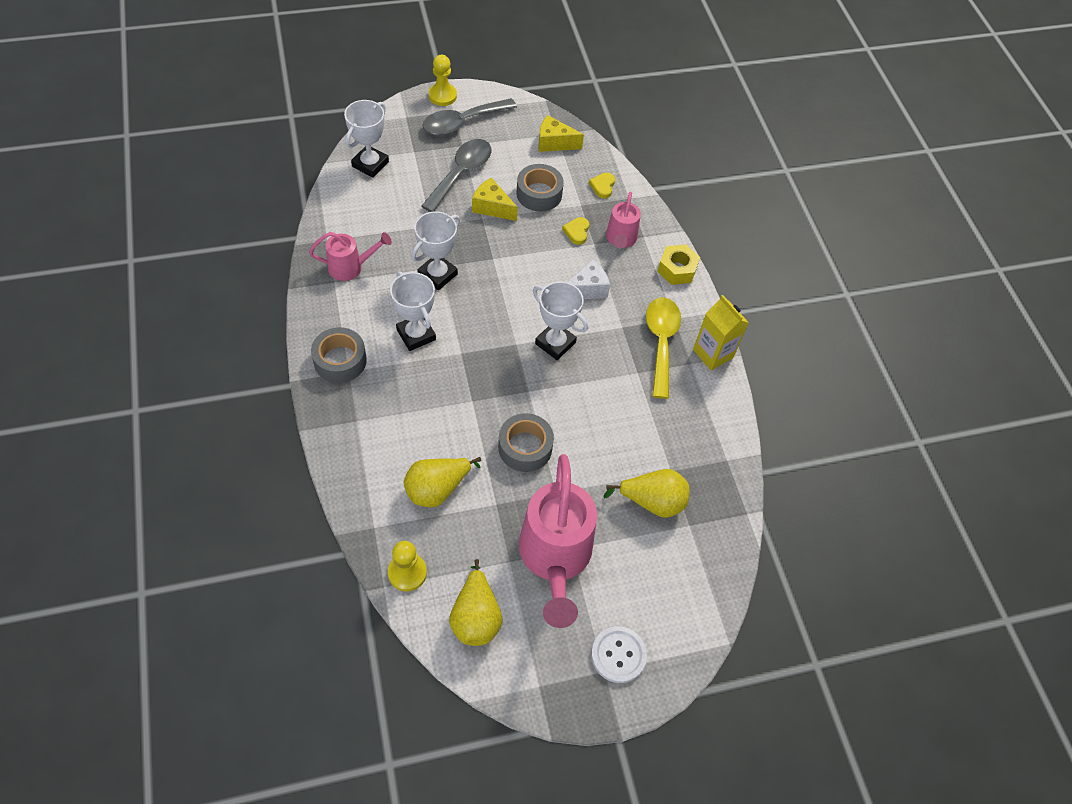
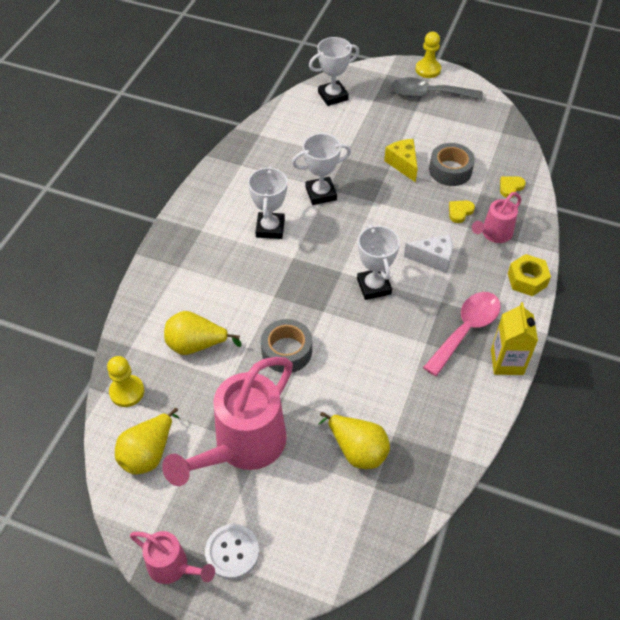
camera: 40 degrees right, 5 degrees down
(340, 360) = (201, 220): grey tape -> none
(350, 267) = (261, 160): pink watering can -> pink watering can (173, 567)
(461, 173) = (398, 130): grey spoon -> none
(554, 143) = (494, 138): yellow cheese -> none
(661, 342) = (466, 330): yellow spoon -> pink spoon

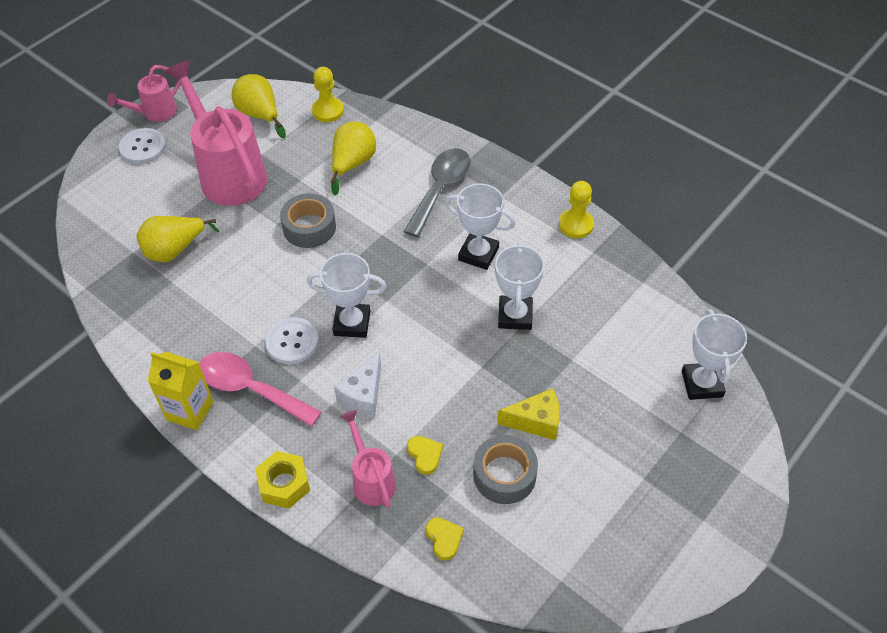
camera: 110 degrees right, 0 degrees up
(410, 319) = (292, 342): none -> white button
(428, 69) = (739, 534): yellow pawn -> yellow pawn (576, 225)
(428, 94) = (676, 511): grey spoon -> grey spoon (440, 189)
(466, 330) = (250, 389): pink spoon -> pink spoon turned 150 degrees clockwise

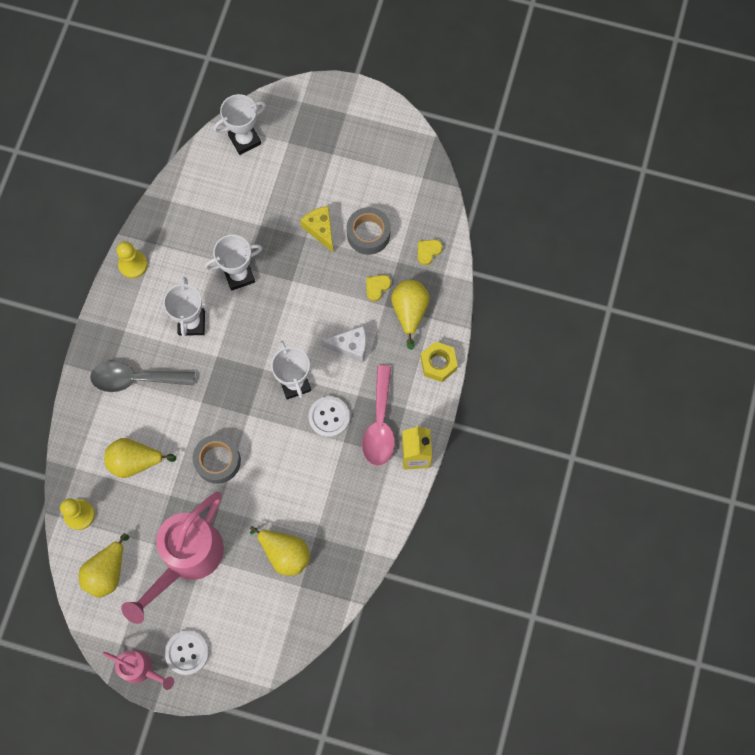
camera: 115 degrees left, 20 degrees up
(371, 479) = (409, 312): pink watering can -> yellow pear

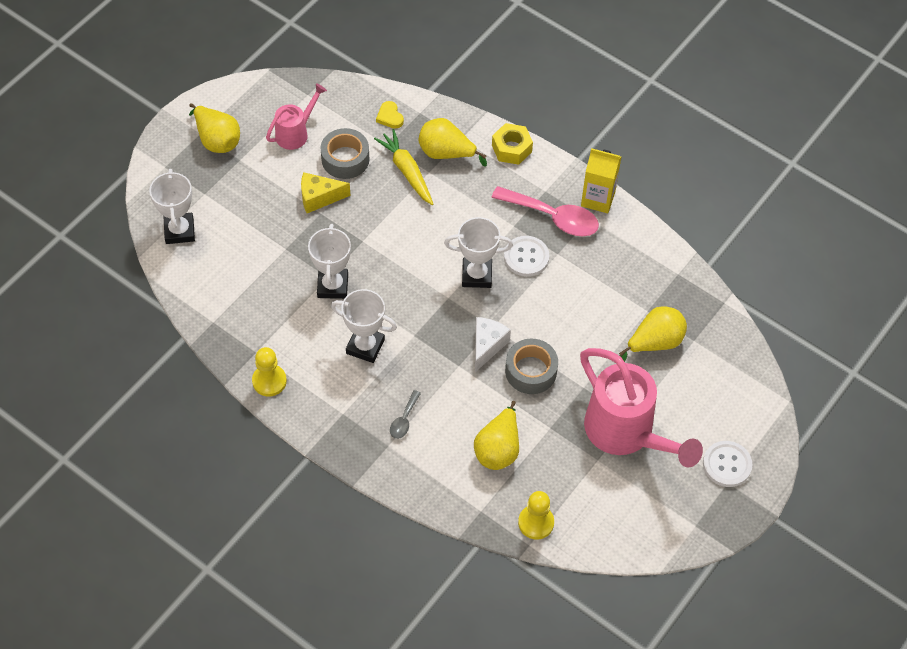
camera: 70 degrees left, 15 degrees down
(107, 572) = (611, 514): yellow pear -> yellow pear (217, 140)
(135, 379) = (404, 420): grey spoon -> grey spoon, size x0.48
(141, 669) = (729, 514): pink watering can -> pink watering can (295, 133)
(350, 346) = (459, 214): white cheese -> white cheese (487, 346)
(377, 287) = (406, 171): yellow heart -> yellow carrot

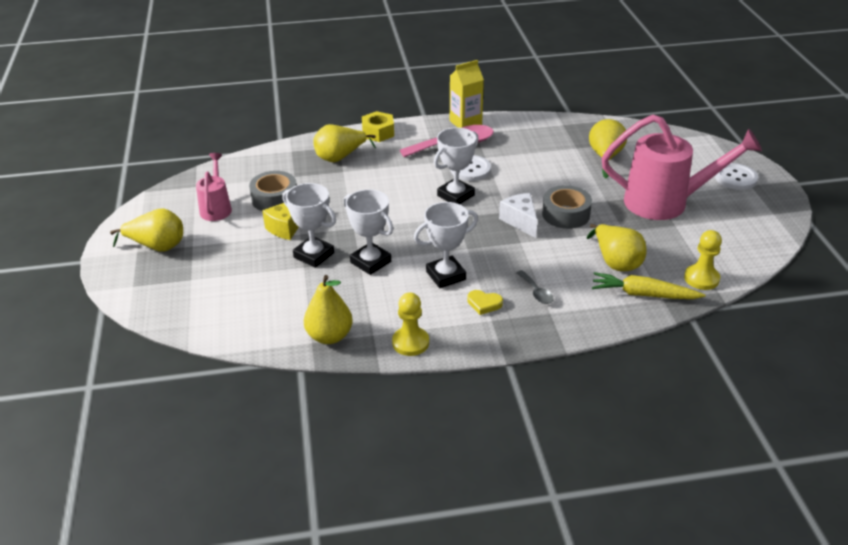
camera: 45 degrees left, 20 degrees down
(179, 231) = (201, 311): white trophy -> white trophy (314, 255)
(229, 327) = (329, 336): none -> yellow pear
(390, 117) = (274, 163): yellow heart -> yellow heart (484, 304)
(406, 171) = (327, 179): yellow carrot -> yellow carrot (643, 294)

